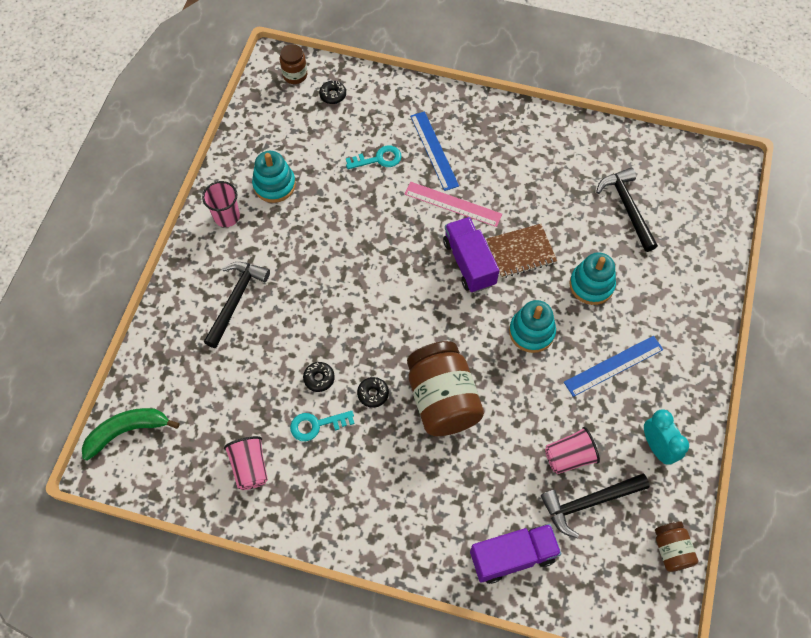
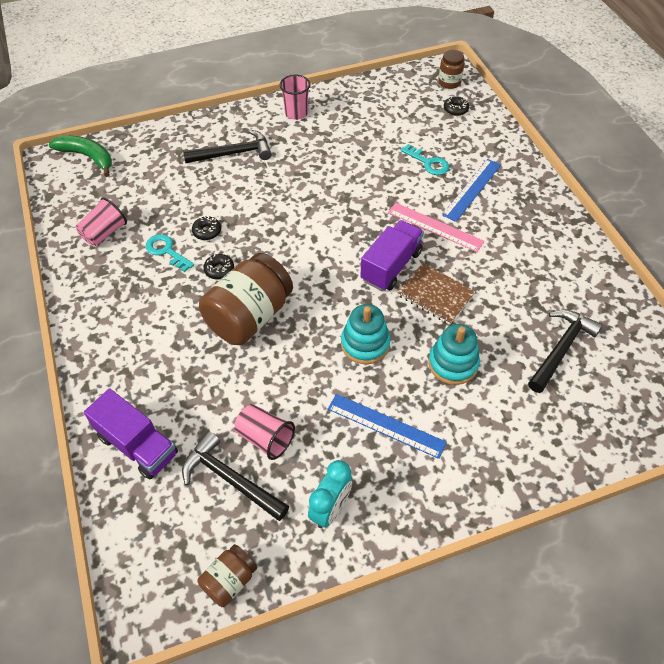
camera: 55 degrees right, 10 degrees down
(274, 185) = (346, 122): turquoise stacking toy -> none
(453, 204) = (435, 227): pink ruler -> pink ruler turned 45 degrees counterclockwise

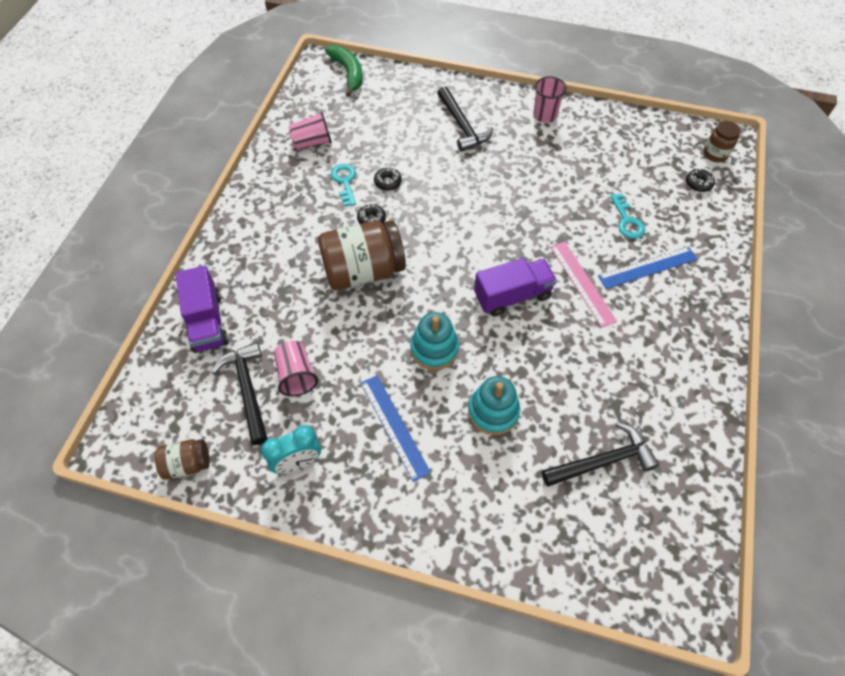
camera: 35 degrees right, 5 degrees up
(233, 153) = (462, 126): black hammer -> black hammer turned 45 degrees clockwise
(435, 295) = (529, 343): brown notebook -> none

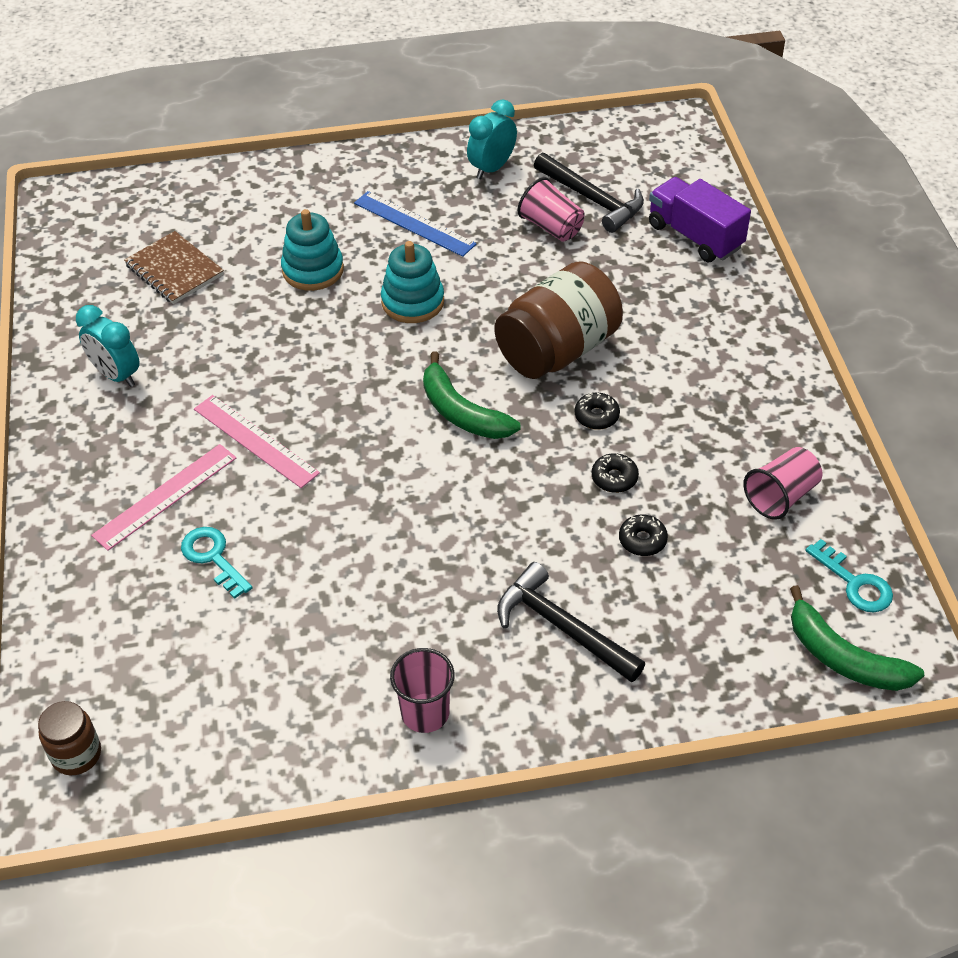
camera: 155 degrees right, 10 degrees down
(187, 464) = (596, 134): brown jar -> none
(345, 182) = (677, 454): turquoise key -> turquoise key (854, 583)
(447, 252) = (462, 412): none -> green banana
(512, 296) = (345, 391): purple truck -> none
(603, 461) = (174, 270): black hammer -> brown notebook
(647, 267) = (165, 496): blue ruler -> pink ruler
(666, 372) = (116, 375): none -> turquoise clock
(698, 183) = (103, 675): black donut -> black donut (642, 540)

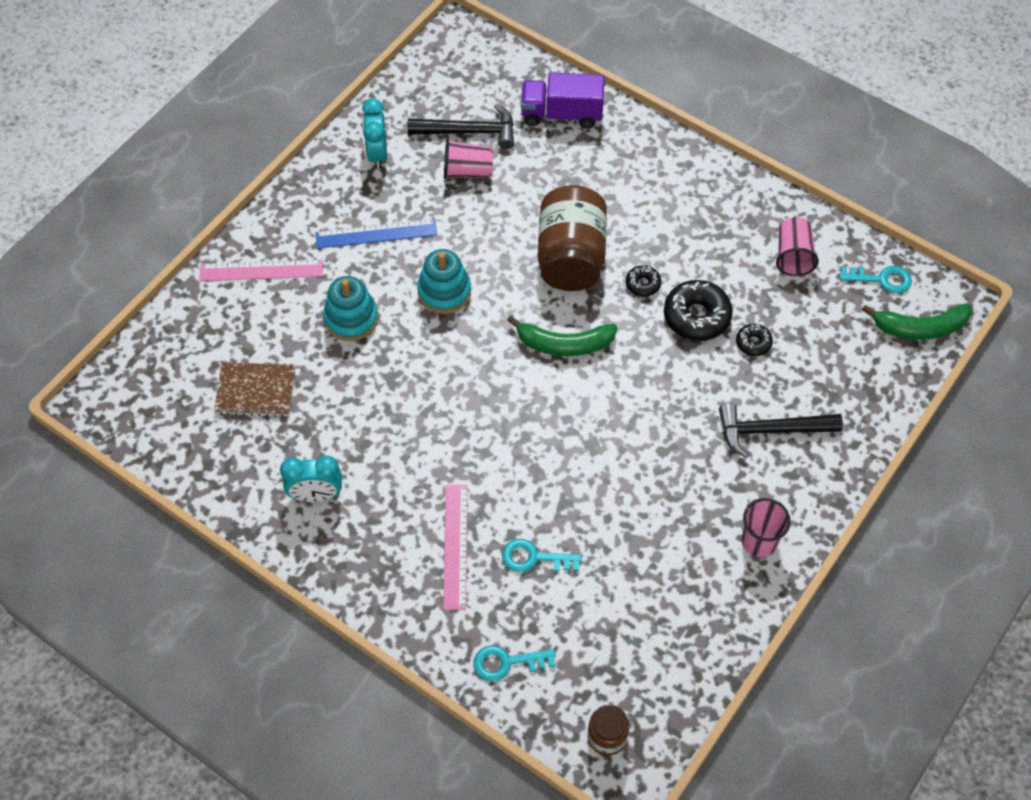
camera: 45 degrees left, 10 degrees up
(82, 620) = (507, 662): none -> turquoise key
(255, 440) = (464, 464): pink ruler -> pink ruler (261, 270)
(614, 478) = (696, 316): black donut -> black donut, size x1.89

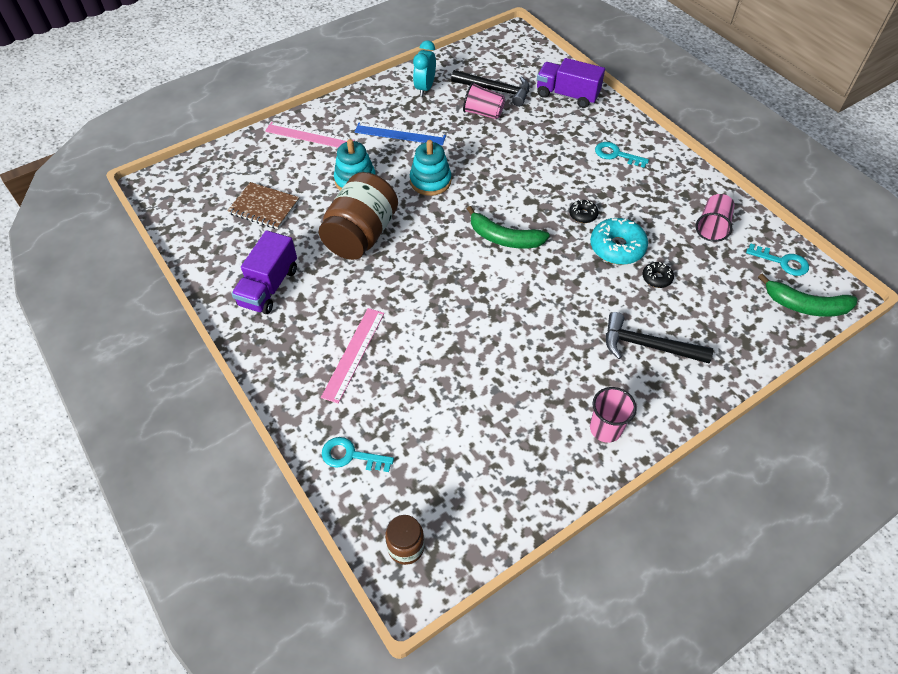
camera: 20 degrees right, 5 degrees down
(316, 495) = (269, 287): turquoise clock -> purple truck
(534, 558) = (411, 382): turquoise key -> turquoise key (616, 155)
(571, 257) = (535, 183): brown jar -> brown jar (361, 235)
(696, 316) = (617, 247): black donut -> turquoise donut

